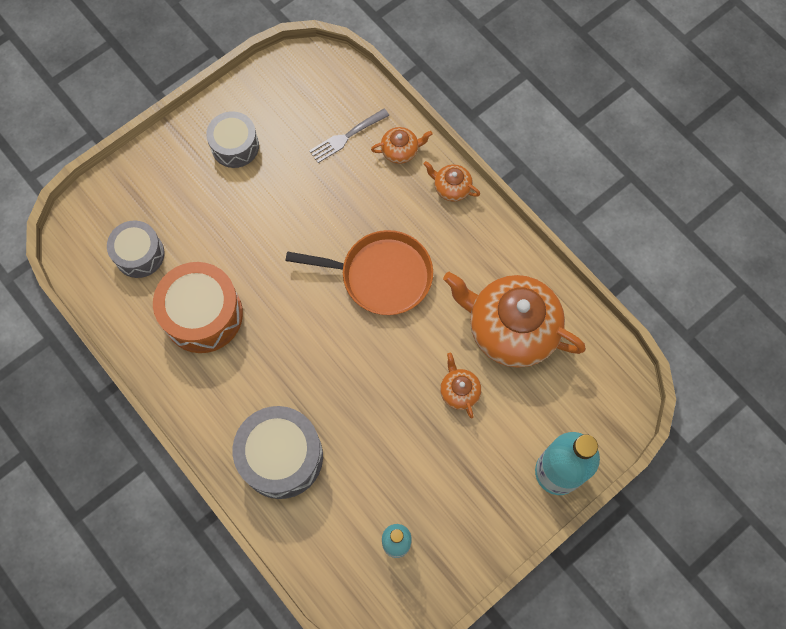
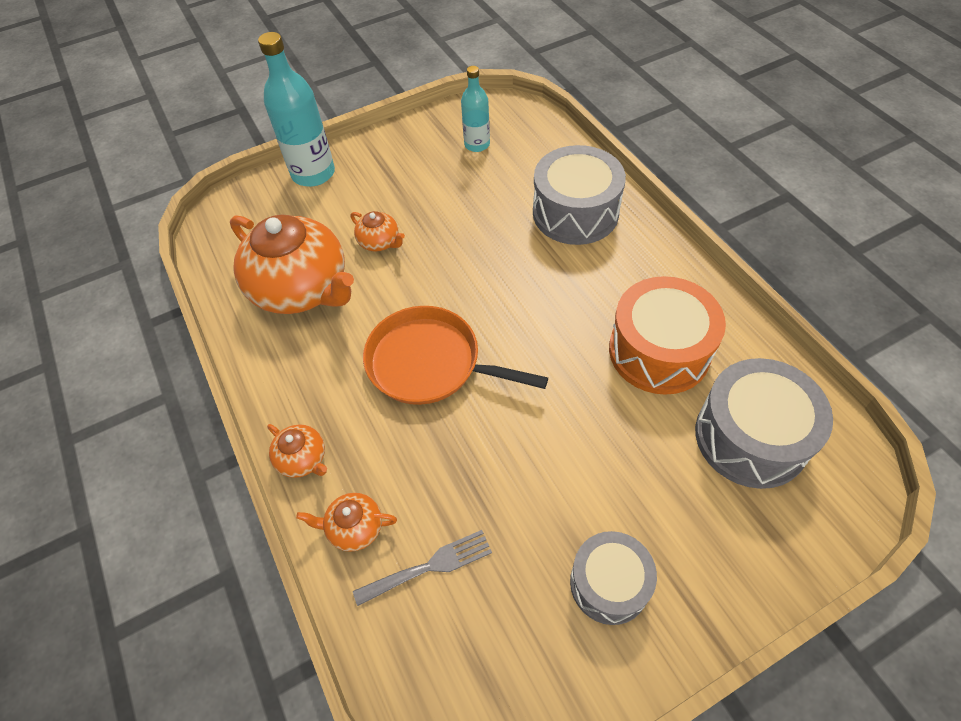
camera: 165 degrees left, 15 degrees down
(139, 254) = (750, 437): grey drum -> grey drum, size x1.56
(459, 391) = (379, 242): orange teapot -> orange teapot turned 45 degrees counterclockwise

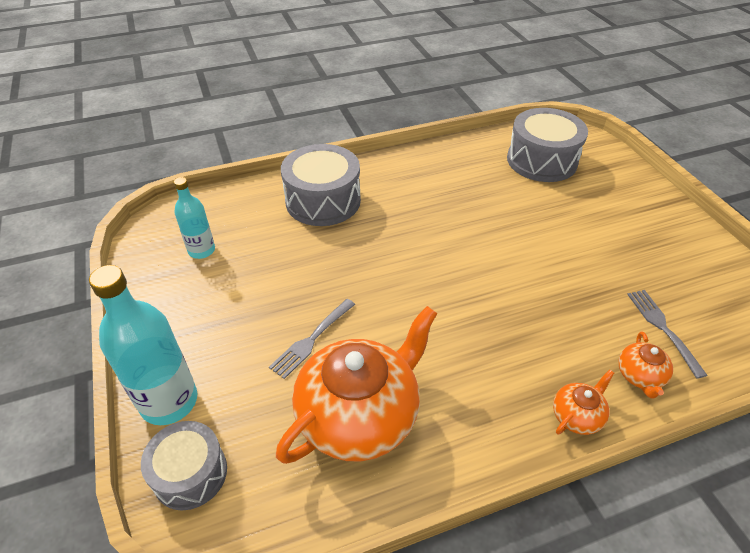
camera: 85 degrees left, 10 degrees down
(379, 242) = (311, 339): orange teapot -> grey fork
(429, 363) = (472, 312): orange pan -> none
(609, 583) = (653, 236): grey drum -> grey drum (190, 473)
(659, 351) = (472, 183): orange drum -> none

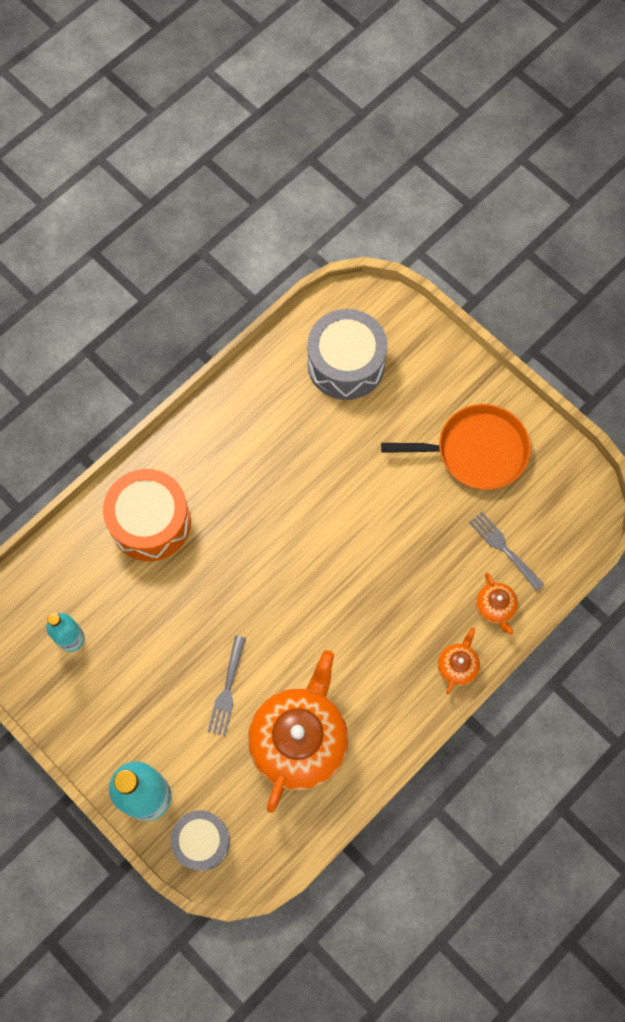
camera: 25 degrees left, 25 degrees up
(323, 201) = (150, 522): grey drum -> orange drum
(649, 246) = (476, 451): none -> orange pan

